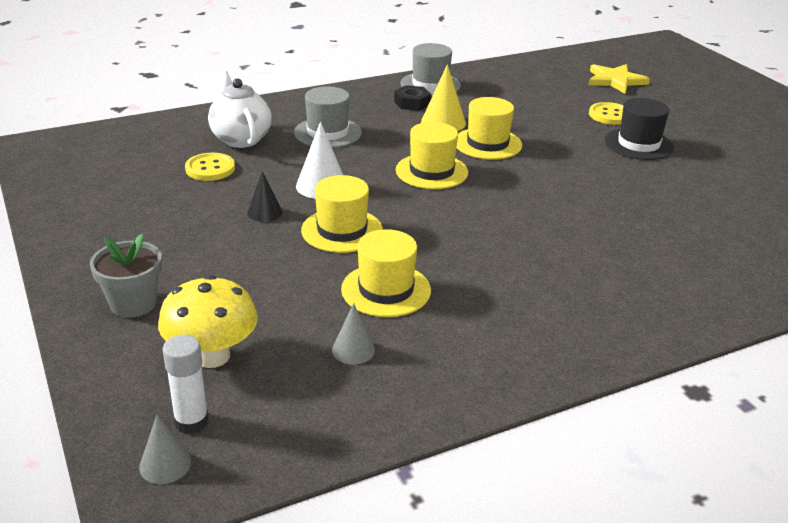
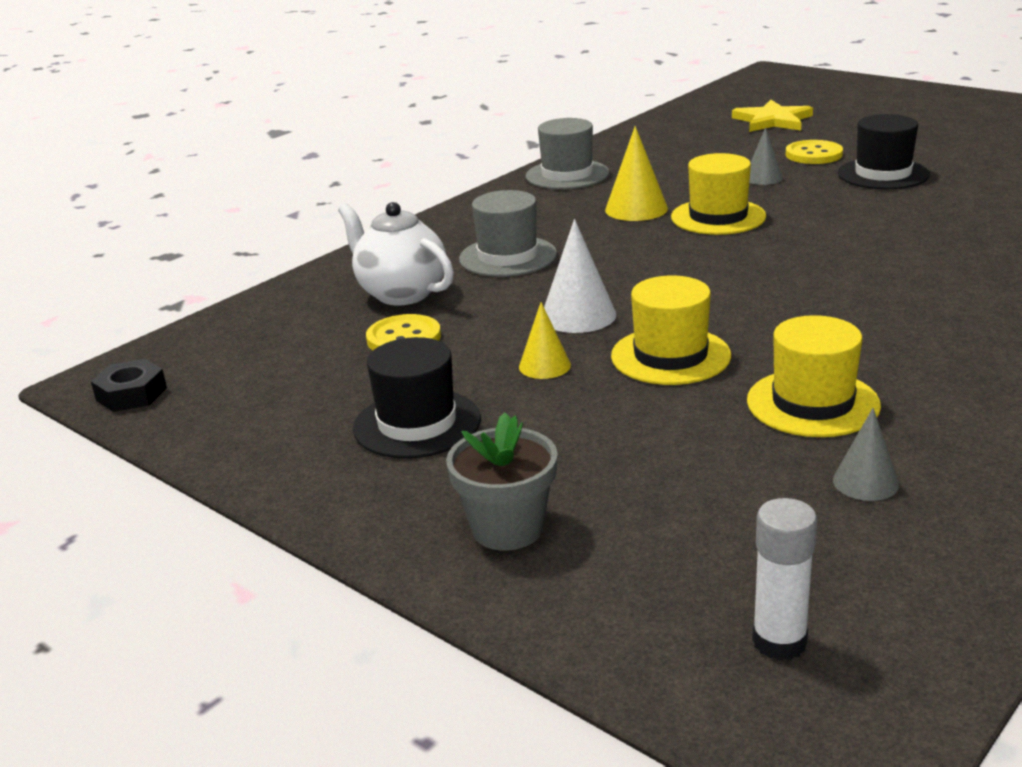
camera: 20 degrees left, 5 degrees down
(158, 225) = (417, 424): none -> black hat
(165, 464) = (815, 708): grey cone -> grey cone (763, 178)
(212, 356) = (699, 553): yellow mushroom -> none
(264, 212) = (544, 366): black cone -> yellow cone
(412, 103) = (571, 199): black nut -> black nut (131, 394)
(431, 171) = (692, 262): yellow hat -> none

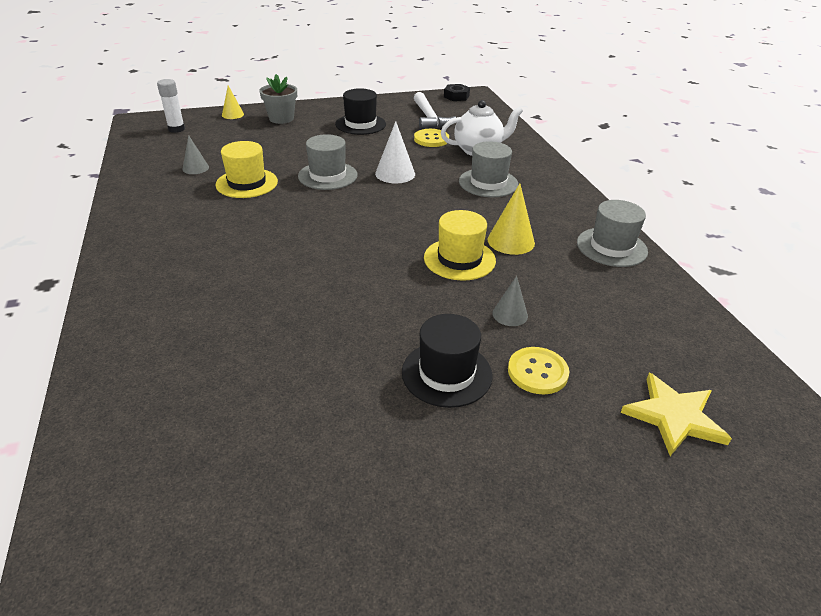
camera: 120 degrees right, 10 degrees up
(298, 374) = (429, 118): none -> white hammer
(544, 366) = (363, 153): yellow cone -> yellow cone (232, 114)
(670, 356) = (327, 176): yellow hat -> grey hat

